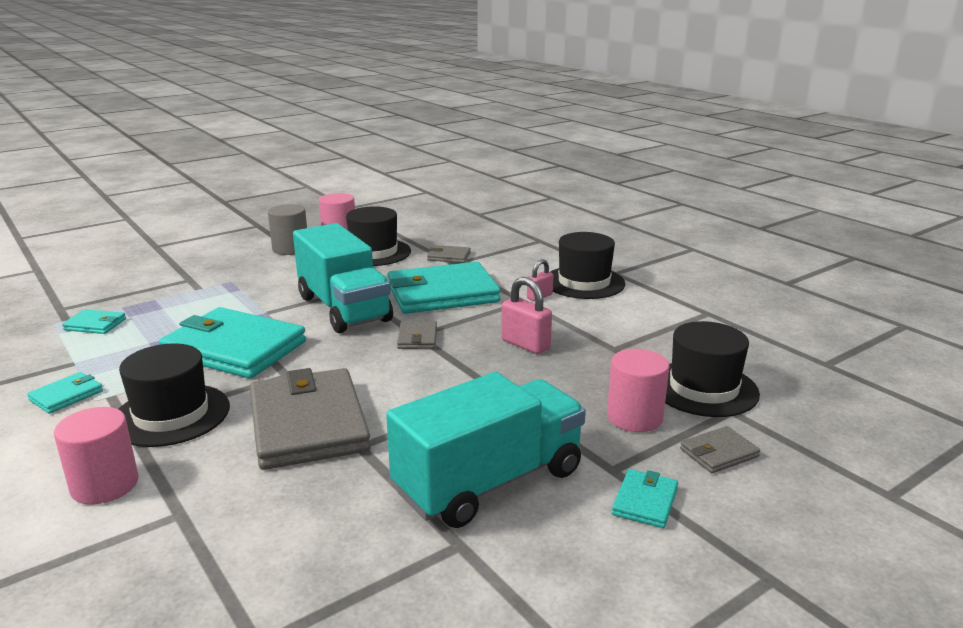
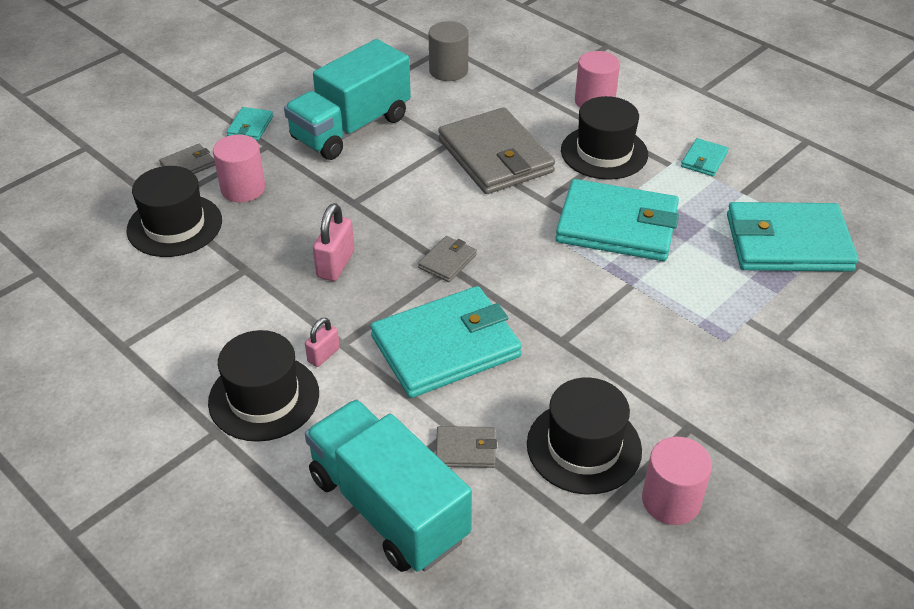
camera: 170 degrees right, 20 degrees up
(95, 324) = (787, 242): turquoise wallet -> turquoise wallet, size x2.29
(290, 249) = (716, 441): grey cylinder -> grey cylinder (448, 71)
(344, 308) = (549, 301): turquoise truck -> turquoise truck (388, 507)
(417, 338) = (447, 261): grey wallet -> grey wallet turned 45 degrees clockwise
(525, 344) = (335, 264): pink padlock -> pink padlock turned 75 degrees clockwise

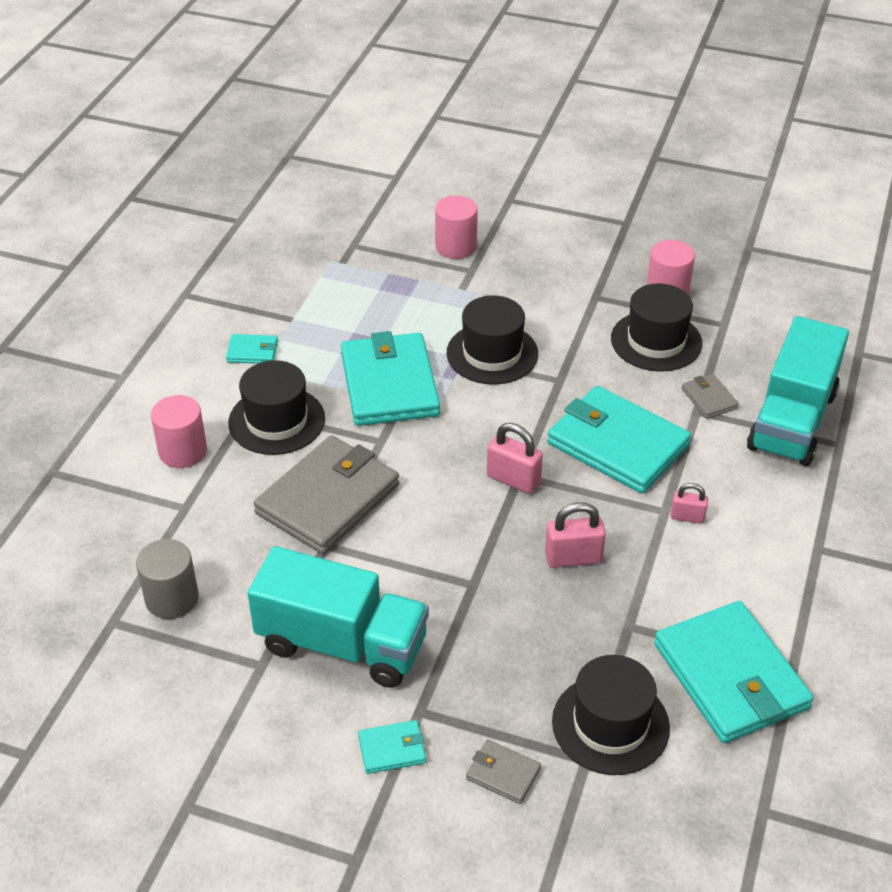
camera: 115 degrees left, 0 degrees up
(243, 189) = (511, 693): pink cylinder -> pink cylinder (456, 246)
(264, 398) = (761, 535): black hat -> black hat (492, 353)
(447, 261) = (513, 479): grey wallet -> pink padlock
(787, 242) = (350, 283): turquoise wallet -> turquoise wallet (730, 676)

